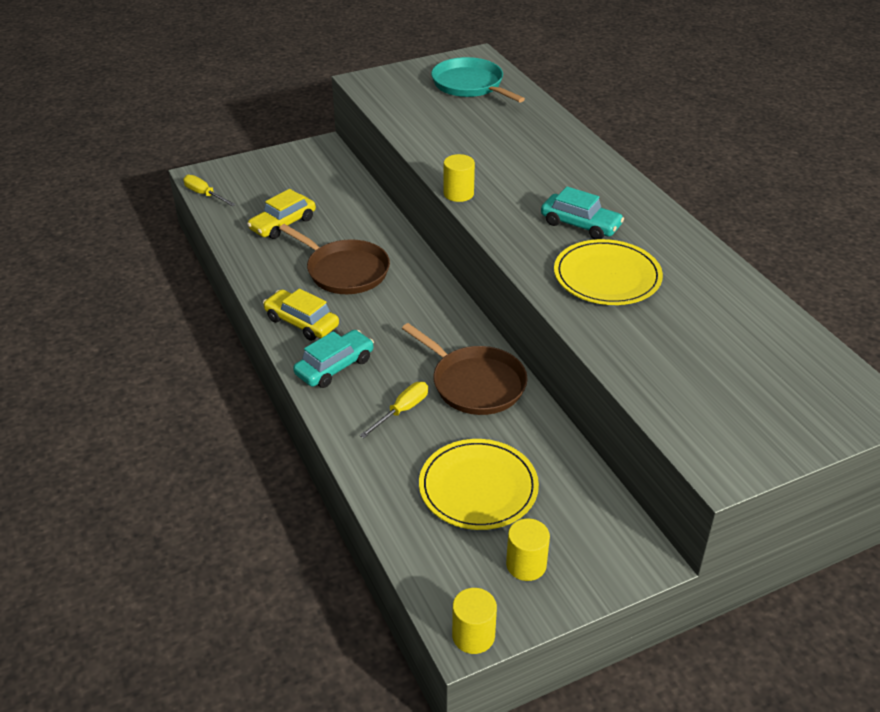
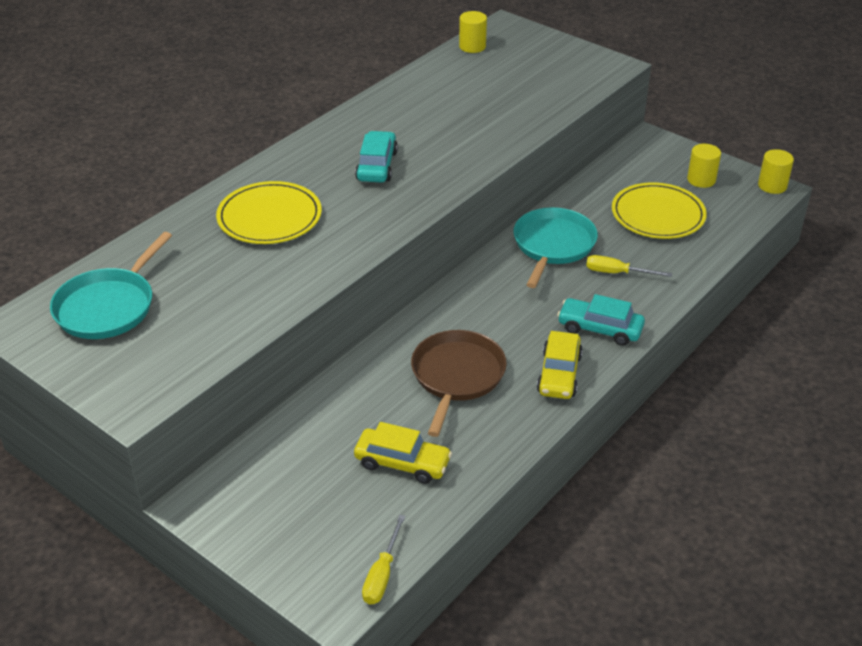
camera: 115 degrees left, 0 degrees up
(458, 194) = (371, 246): yellow cylinder -> yellow cylinder (472, 46)
(474, 383) = (553, 245): brown pan -> turquoise pan
(607, 276) = (445, 139): yellow plate -> yellow plate (269, 217)

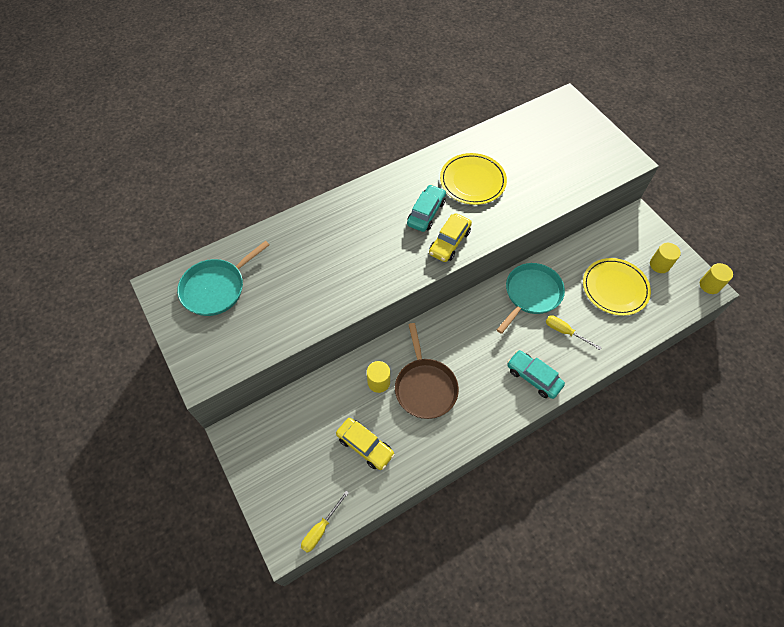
camera: 20 degrees right, 20 degrees up
(269, 217) = (340, 240): yellow plate -> yellow plate (472, 181)
(457, 376) = (425, 387): brown pan -> brown pan turned 135 degrees clockwise
(472, 46) = (535, 115): yellow cylinder -> yellow cylinder (379, 382)
(559, 374) = (491, 407): yellow car -> yellow car (449, 242)

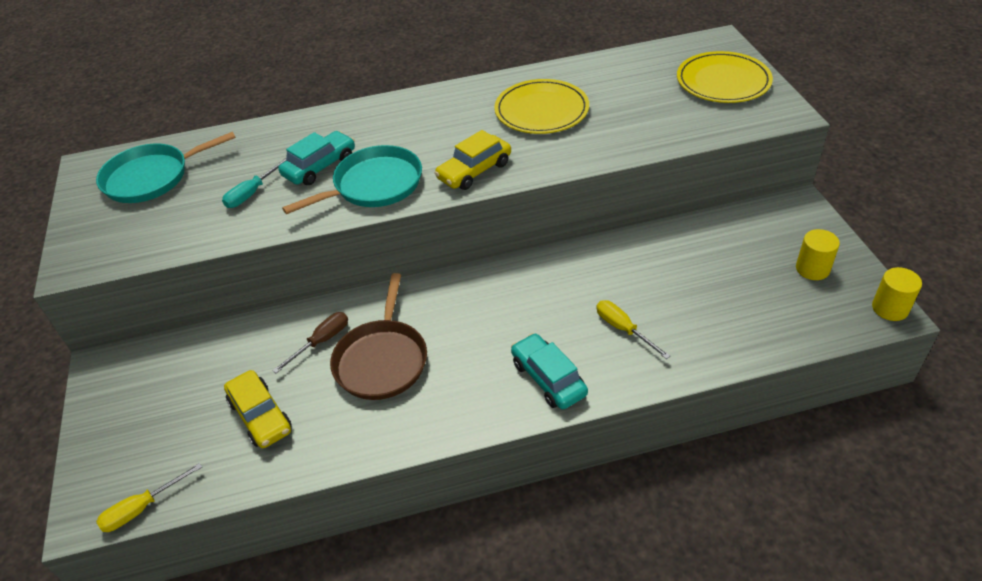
camera: 20 degrees right, 15 degrees down
(301, 288) = (252, 193): none -> turquoise screwdriver
(379, 382) = (321, 341): yellow cylinder -> brown screwdriver
(426, 213) = (460, 136): turquoise car -> turquoise car (320, 166)
(531, 294) = (591, 274): turquoise pan -> turquoise pan (374, 185)
(615, 288) = (727, 287): yellow plate -> yellow plate (723, 81)

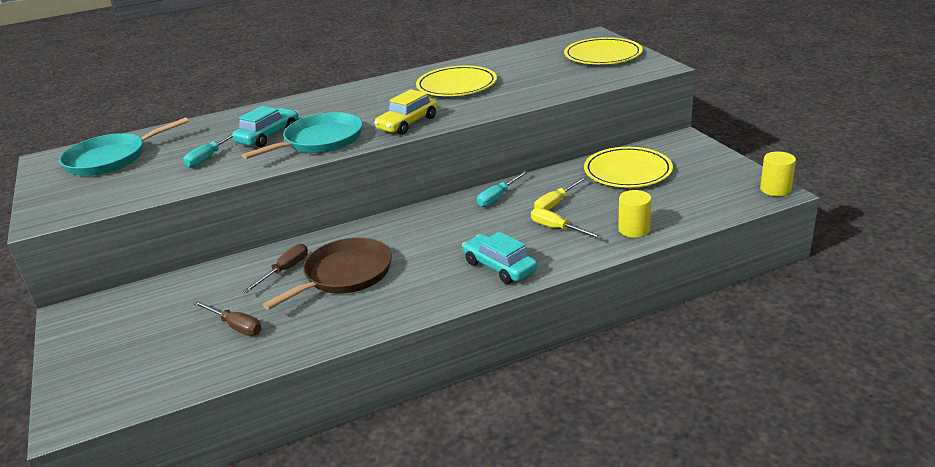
camera: 10 degrees left, 15 degrees down
(142, 508) = (127, 405): yellow screwdriver -> yellow screwdriver (555, 203)
(260, 416) = (235, 326): yellow car -> brown screwdriver
(382, 360) = (344, 275): brown pan -> brown pan turned 135 degrees counterclockwise
(566, 266) = (498, 197): none -> turquoise screwdriver
(722, 248) = (627, 171): none -> yellow plate
(812, 269) = (706, 174): yellow cylinder -> yellow cylinder (634, 229)

